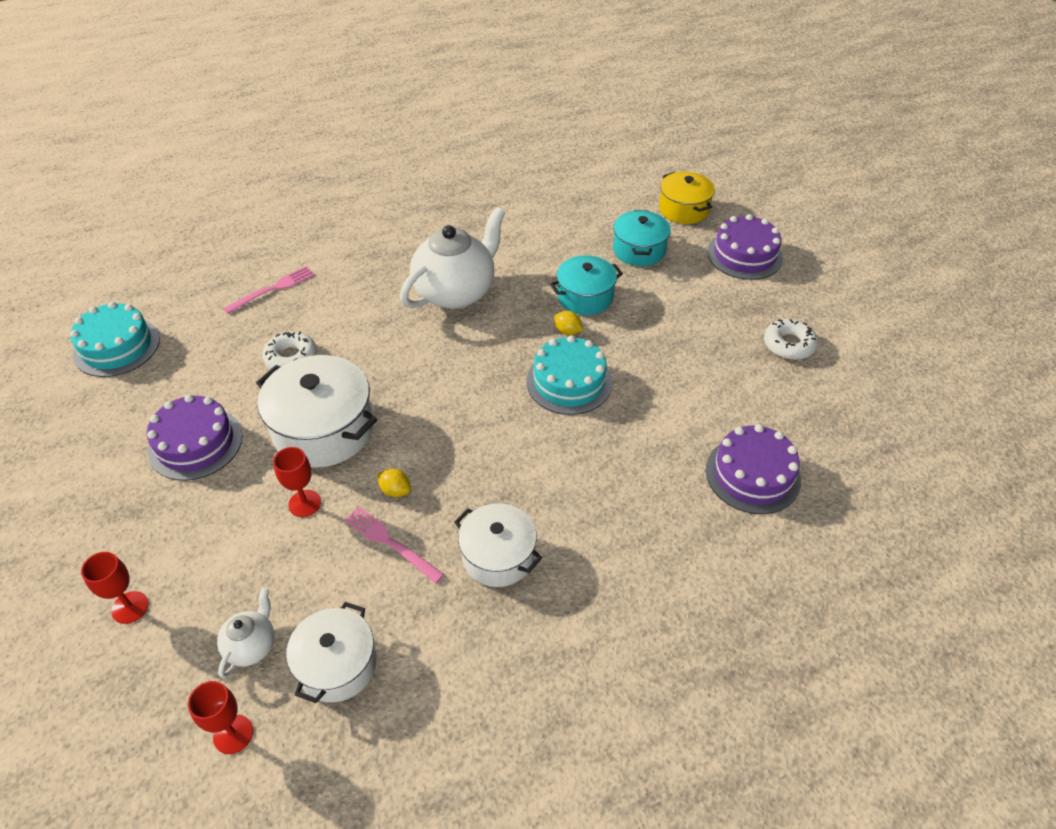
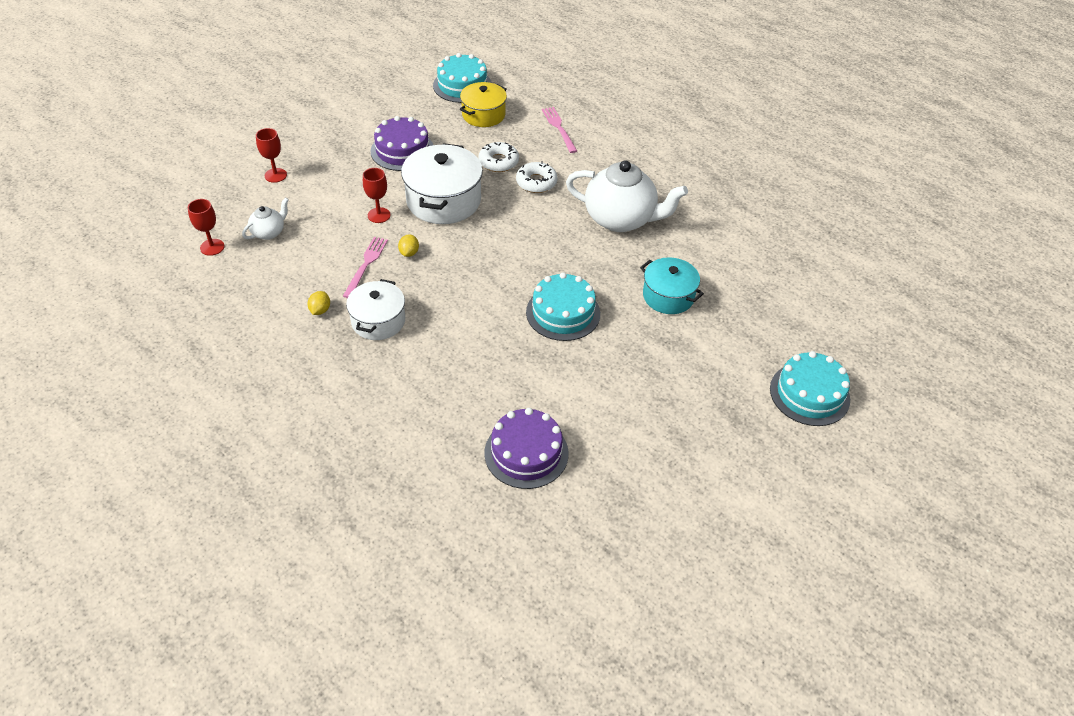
camera: 65 degrees right, 0 degrees up
(252, 645) = (269, 232): white teapot -> white teapot turned 45 degrees counterclockwise
(273, 289) = (559, 128): pink fork -> pink fork turned 135 degrees counterclockwise
(337, 665) = (269, 273): white pot -> none
(567, 331) = (619, 296): yellow lemon -> yellow lemon (320, 310)
(639, 250) = (757, 315): turquoise pot -> none
(683, 209) = (843, 333): yellow pot -> yellow pot (483, 115)
(744, 255) = (809, 394): purple cake -> turquoise cake
(788, 344) = (702, 451): white donut -> white donut (536, 182)

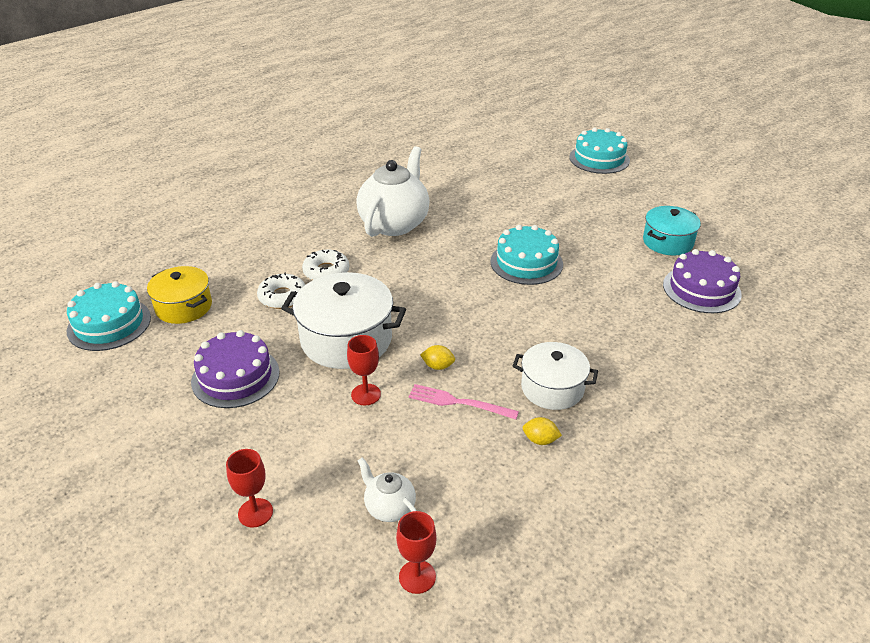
camera: 85 degrees left, 10 degrees down
(559, 128) = (232, 253): pink fork -> none
(668, 296) = (500, 207): turquoise pot -> turquoise pot (667, 242)

